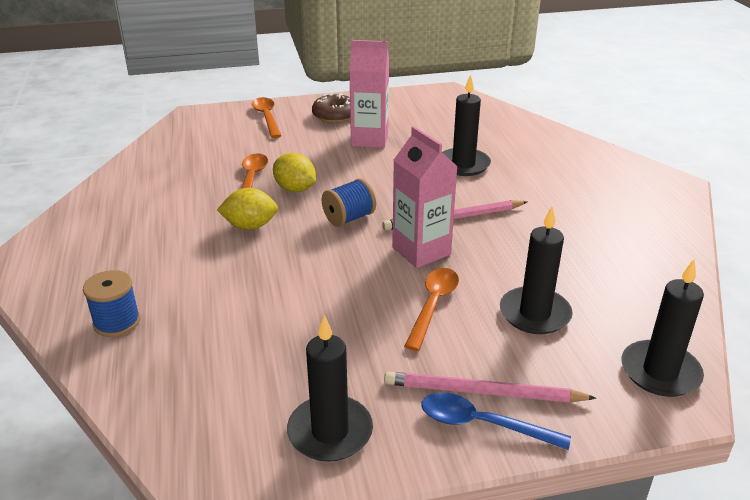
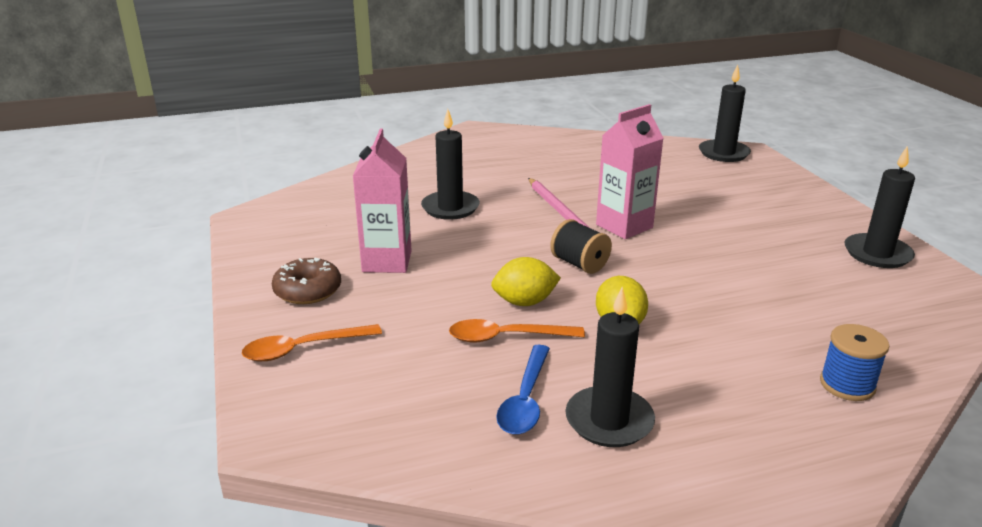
camera: 95 degrees left, 5 degrees down
(295, 189) = (524, 302): yellow lemon -> yellow lemon turned 45 degrees clockwise
(349, 218) = (579, 264): blue spool -> black spool
(433, 305) = (702, 220): orange spoon -> none
(482, 392) = (788, 203): pink pencil -> none
(482, 424) = (819, 204): blue spoon -> blue spoon (525, 400)
(534, 314) = (688, 185): black candle -> black candle (609, 420)

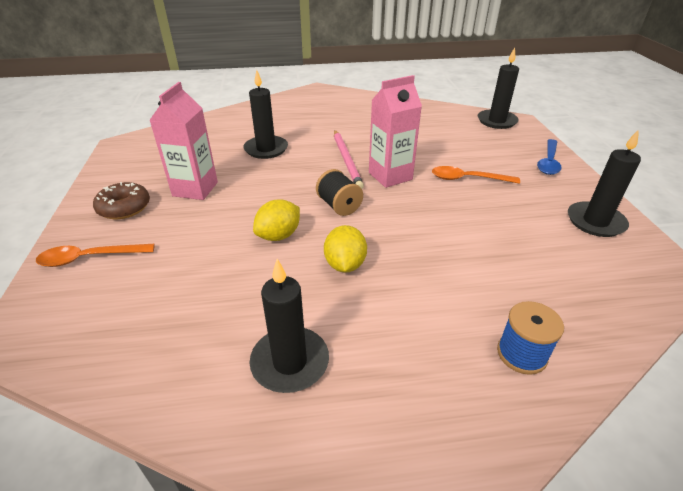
camera: 10 degrees right, 10 degrees up
(506, 337) = (247, 266): orange spoon -> orange spoon (467, 179)
(524, 302) = (279, 235): yellow lemon -> yellow lemon turned 45 degrees counterclockwise
(525, 400) = (230, 330): blue spoon -> blue spoon (548, 162)

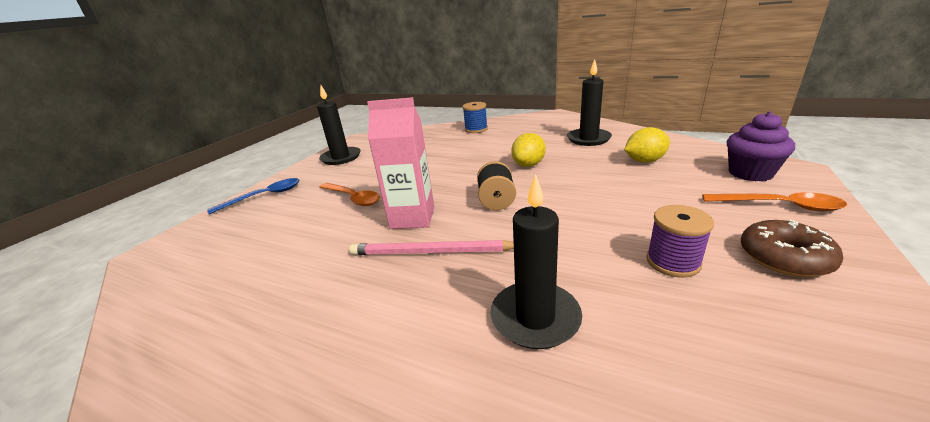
camera: 145 degrees left, 10 degrees down
(79, 310) = (750, 173): none -> purple cupcake
(195, 189) = (673, 262): pink carton -> purple spool
(279, 235) = (570, 189): yellow lemon -> yellow lemon (644, 161)
(346, 160) = (432, 252): pink pencil -> pink pencil turned 105 degrees counterclockwise
(496, 121) = (165, 261): black candle -> none

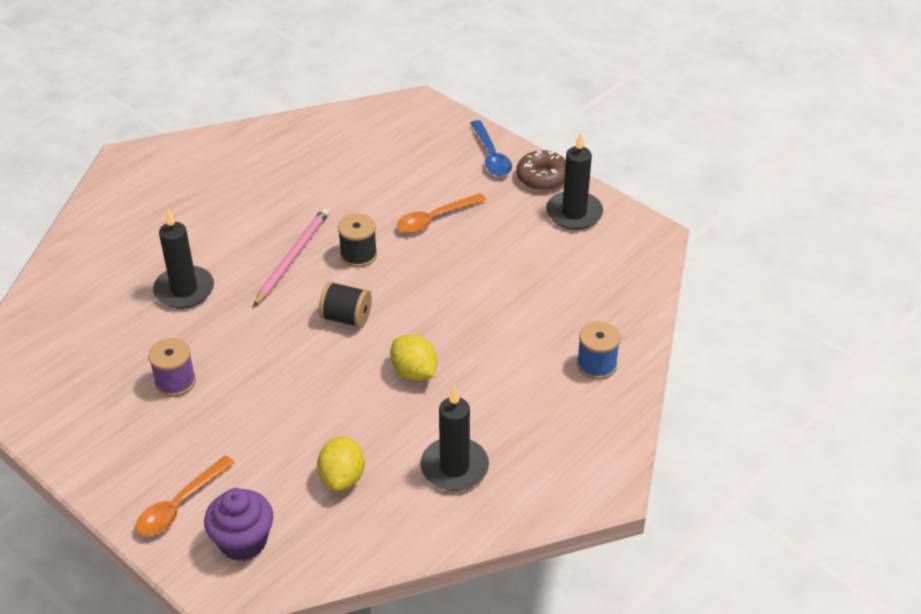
camera: 105 degrees right, 15 degrees up
(412, 218) = (358, 255): pink carton -> black spool
(784, 257) = (130, 444): brown donut -> brown donut (542, 177)

